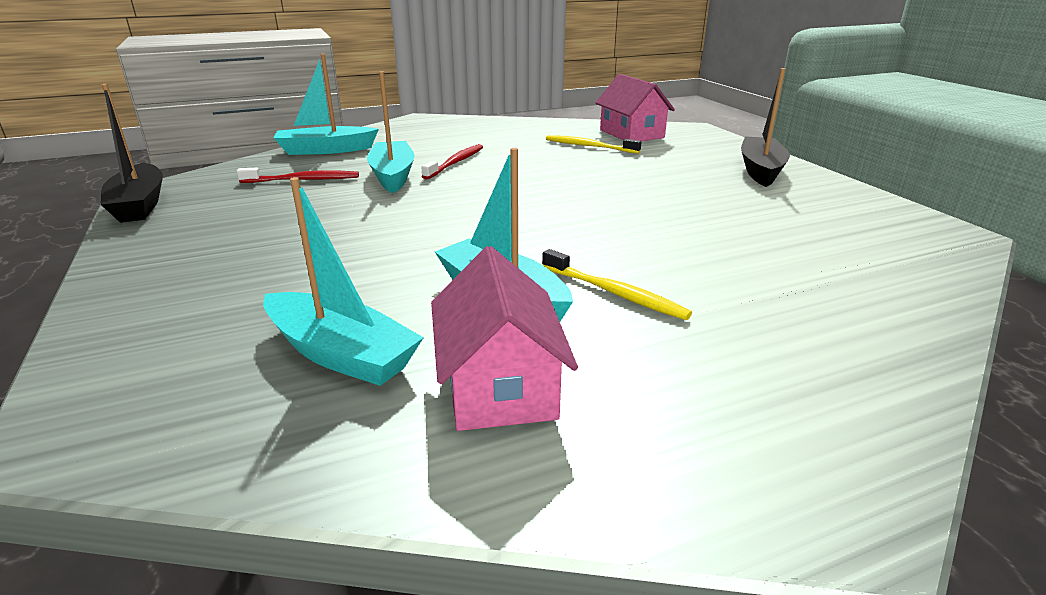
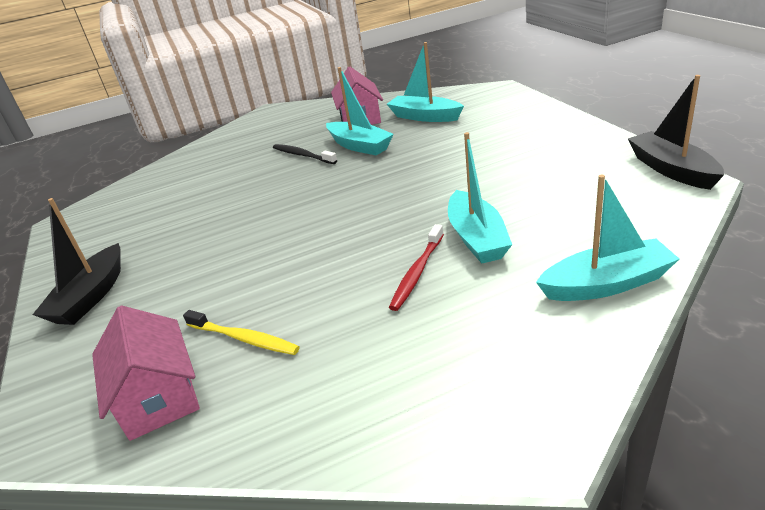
camera: 175 degrees left, 5 degrees up
(303, 180) = (565, 219): red toothbrush -> none
(614, 293) = (302, 155): yellow toothbrush -> black toothbrush

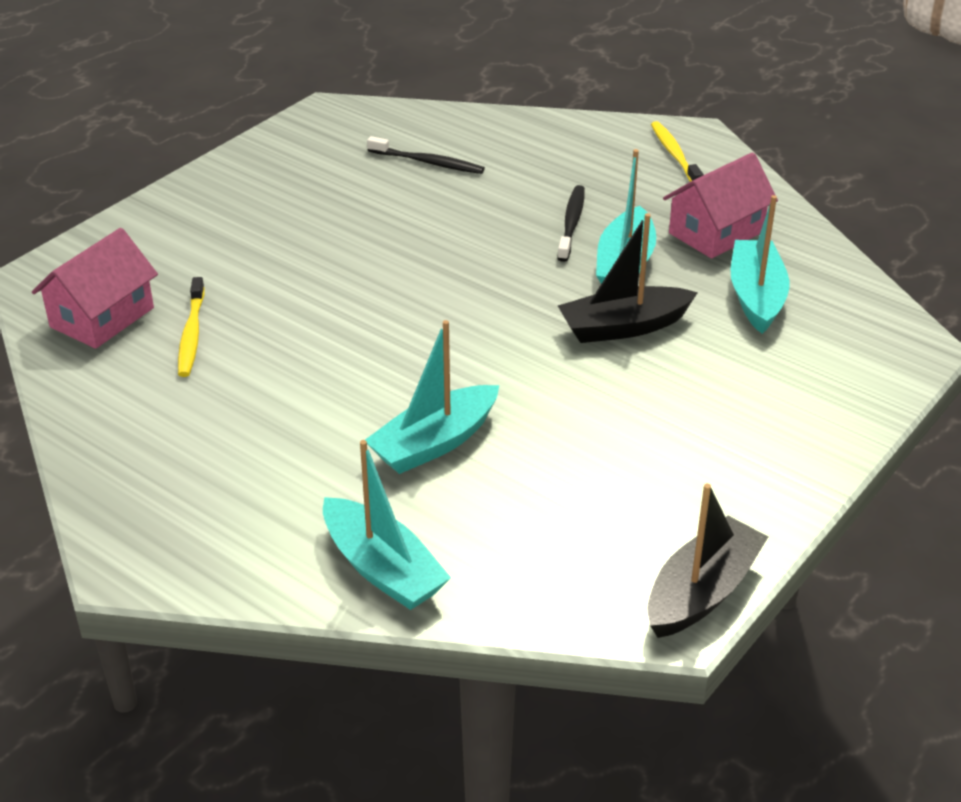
camera: 55 degrees right, 5 degrees up
(91, 296) = (213, 204): black boat -> black boat (623, 327)
(178, 192) = (428, 162): none -> black toothbrush
(280, 118) = (674, 155): none -> yellow toothbrush
(417, 272) = (344, 415): red toothbrush -> none

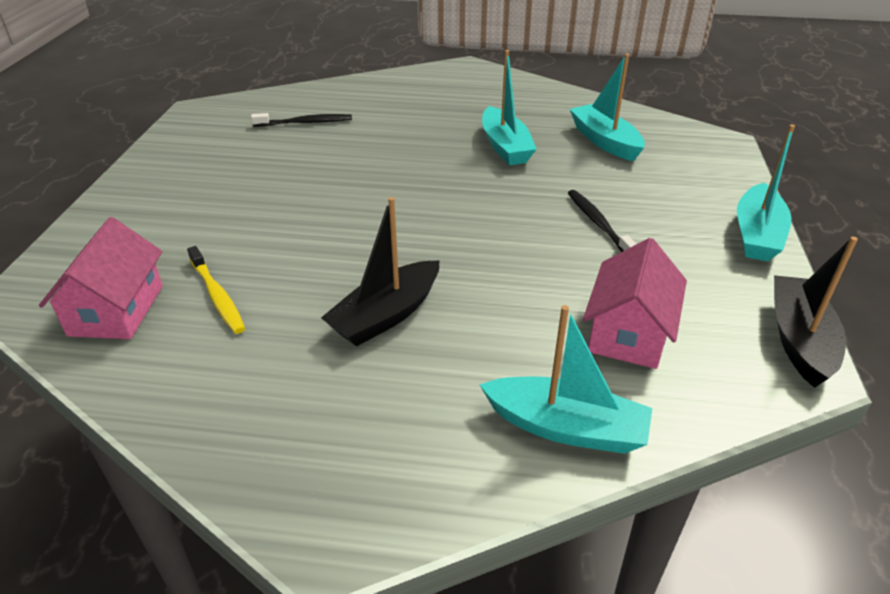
camera: 30 degrees left, 0 degrees up
(434, 443) = (501, 307): turquoise boat -> turquoise boat (757, 234)
(571, 223) = (444, 132): black toothbrush -> black toothbrush (598, 223)
(623, 327) = (546, 183): black boat -> black boat (386, 315)
(674, 155) = (466, 79): yellow toothbrush -> none
(716, 232) = (540, 113): pink house -> pink house (629, 332)

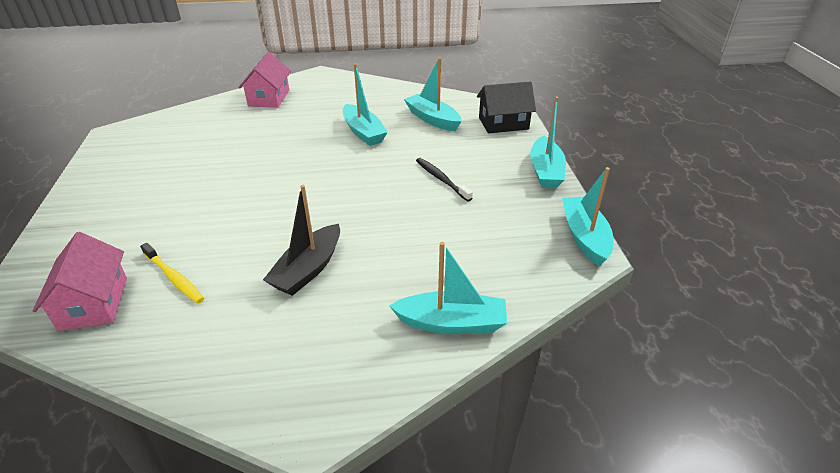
camera: 15 degrees left, 0 degrees up
(305, 122) = (206, 133): black toothbrush -> none
(629, 332) = (478, 251): pink house -> pink house (269, 98)
(707, 159) = (503, 123): none -> black house
(799, 339) = (584, 237): black boat -> turquoise boat

